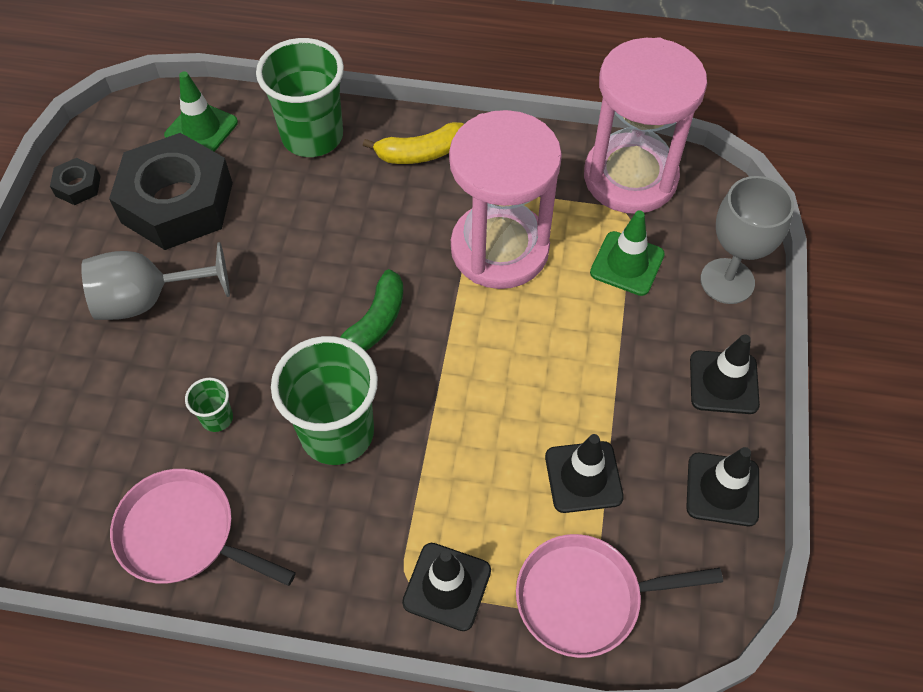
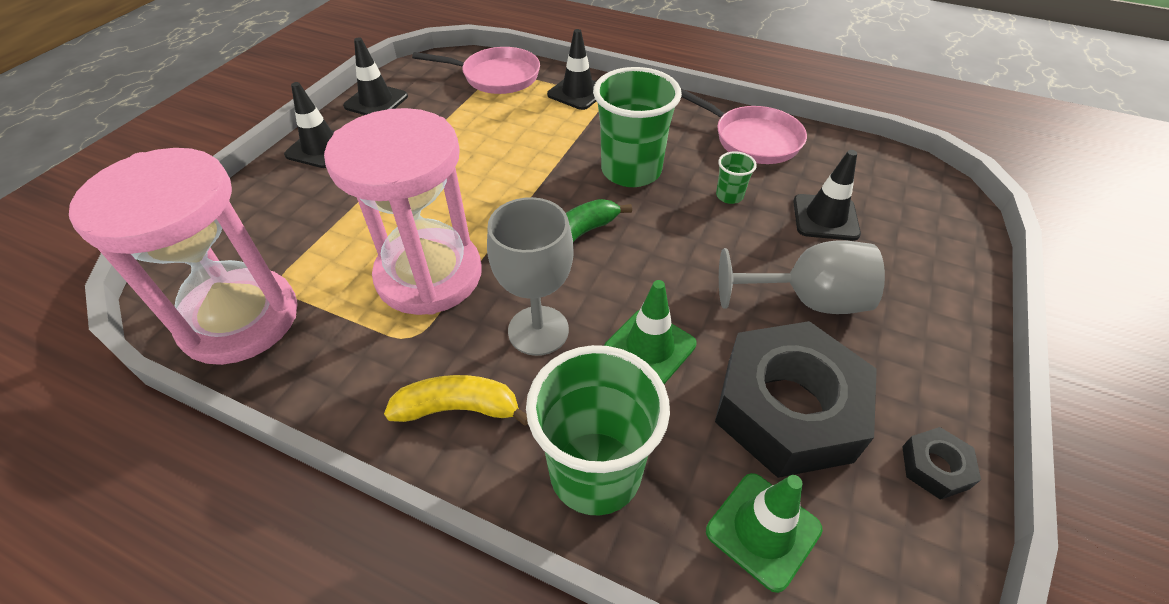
camera: 165 degrees left, 10 degrees down
(583, 477) = (462, 120): black traffic cone -> black traffic cone (825, 217)
(627, 264) = (319, 238): green traffic cone -> green traffic cone (649, 347)
(727, 281) = (247, 208): grey goblet -> grey goblet (538, 330)

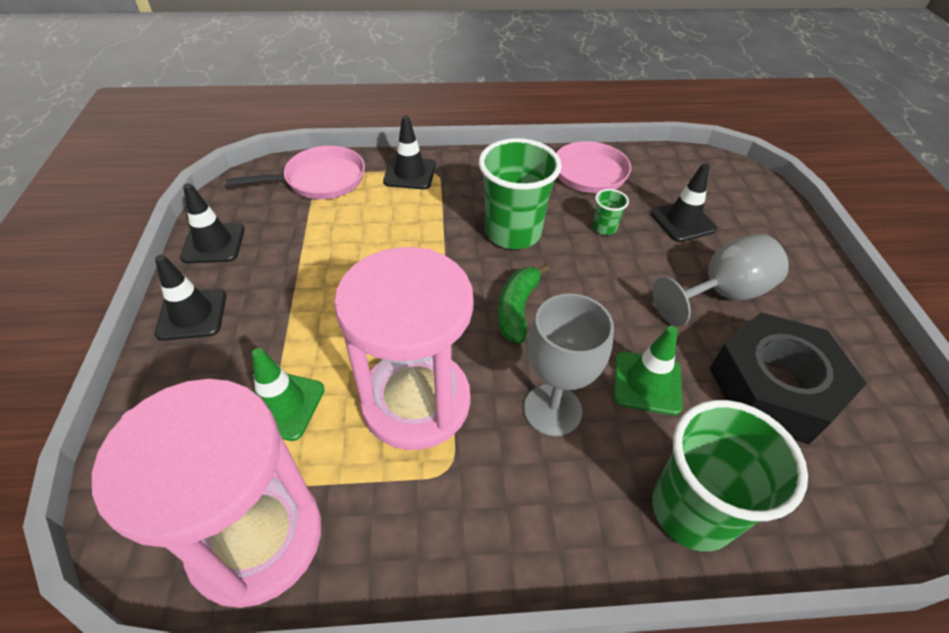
camera: 30 degrees left, 0 degrees up
(459, 408) = (545, 514): yellow banana -> none
(763, 530) = (831, 490): green traffic cone -> green traffic cone (282, 405)
(935, 467) = (886, 385): black nut -> none

